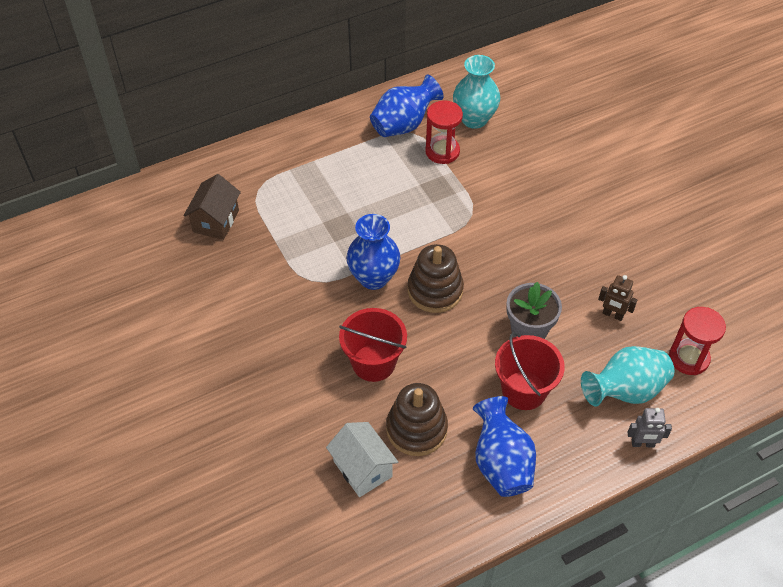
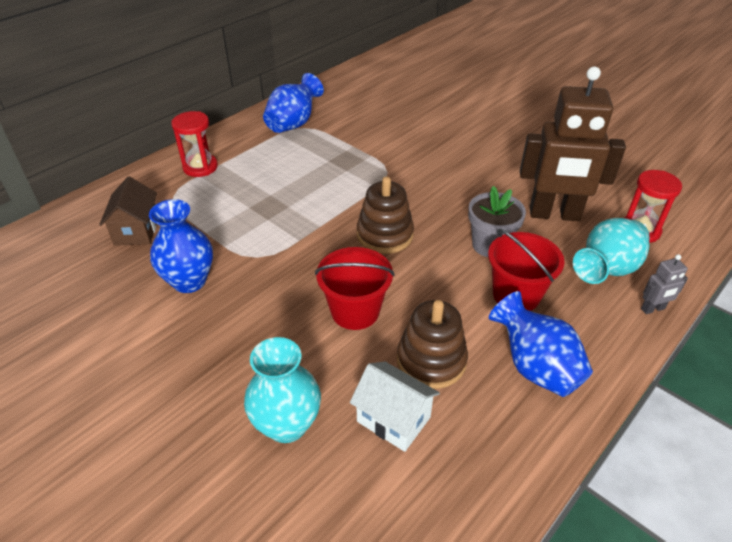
camera: 20 degrees left, 10 degrees down
(373, 278) = (320, 239): blue vase -> blue vase (189, 281)
(442, 151) = (337, 134): red hourglass -> red hourglass (200, 167)
(474, 119) = (353, 109): turquoise vase -> turquoise vase (287, 425)
(612, 315) = (554, 215): brown robot -> brown robot, size x2.48

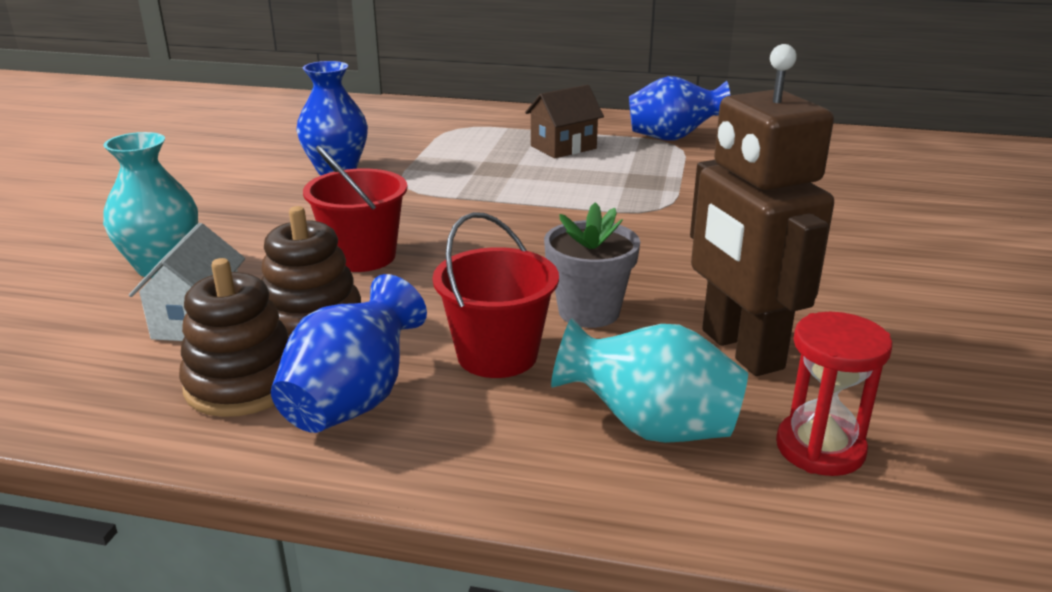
camera: 60 degrees right, 15 degrees down
(136, 230) = (388, 131): brown house -> brown house (563, 147)
(200, 167) = (522, 124): red hourglass -> none
(385, 235) = (522, 238): brown stacking toy -> brown stacking toy (243, 384)
(653, 309) = (594, 499): grey robot -> none

